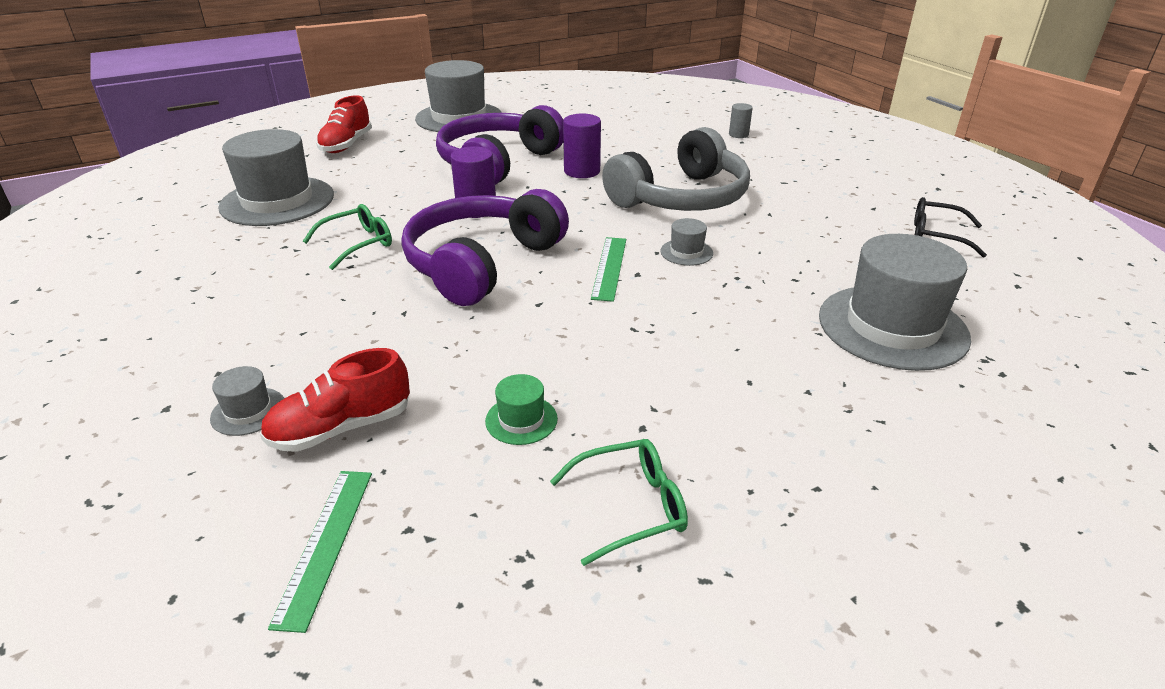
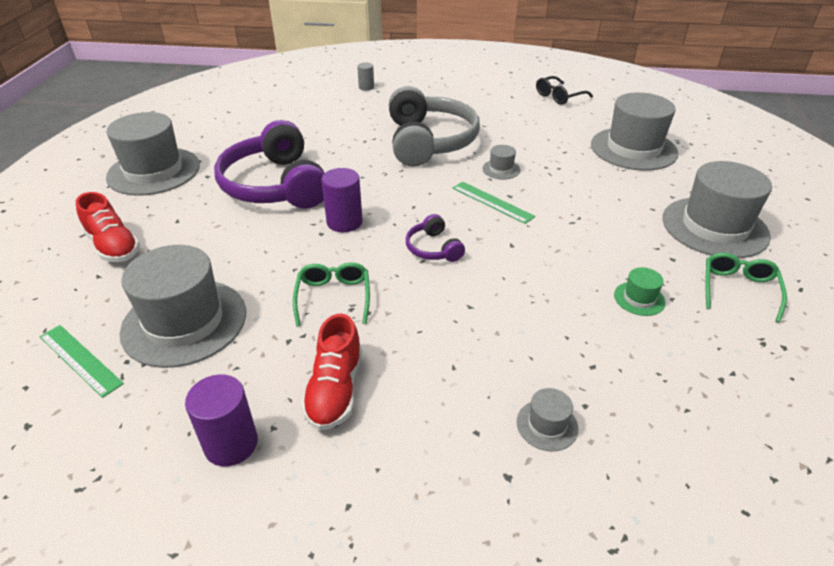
camera: 55 degrees left, 5 degrees up
(325, 544) = (720, 420): green ruler -> green ruler (80, 359)
(341, 428) = (600, 380): red shoe -> red shoe (335, 390)
(482, 263) = (433, 248): purple headphones -> purple headphones, size x0.44
(582, 171) = (341, 158): purple cylinder -> purple cylinder (231, 444)
(775, 450) = (714, 227): none -> grey hat

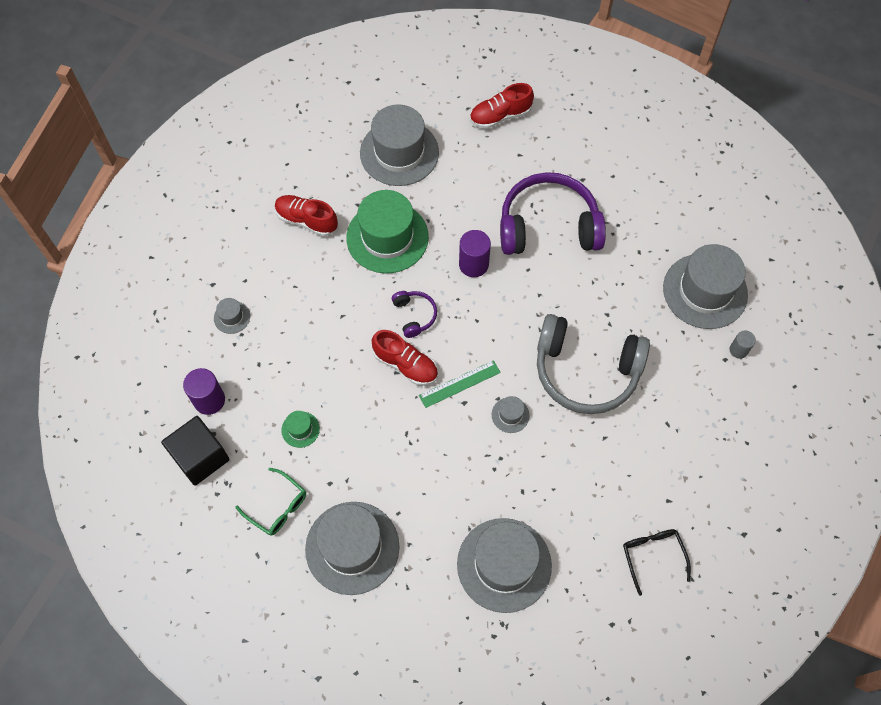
camera: 110 degrees right, 25 degrees up
(80, 359) = (388, 102): green ruler -> none
(154, 171) = (604, 142): grey hat -> grey hat (705, 291)
(231, 444) = (293, 167): purple cylinder -> purple cylinder (209, 400)
(333, 297) = (387, 237): green glasses -> green hat
(433, 248) = (414, 315): purple headphones -> purple headphones turned 75 degrees clockwise
(497, 240) = (405, 365): none -> red shoe
(763, 381) = (200, 457): none -> black cube

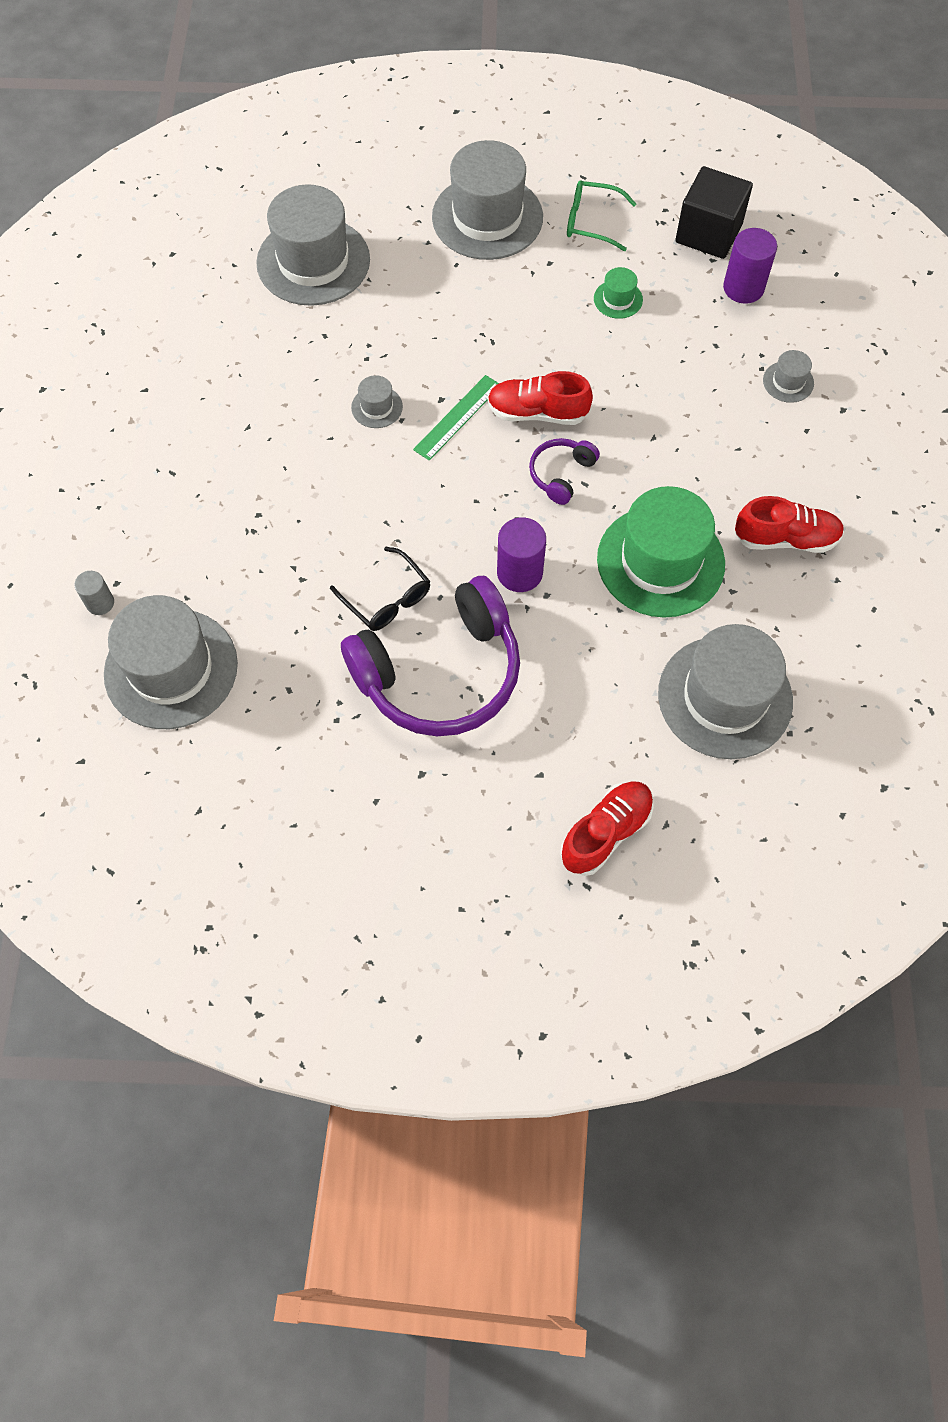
camera: 155 degrees right, 0 degrees up
(414, 315) = (561, 474): purple headphones -> purple headphones turned 75 degrees clockwise
(586, 371) = (302, 494): grey headphones -> none
(652, 555) = (146, 329): black glasses -> black glasses (387, 599)

